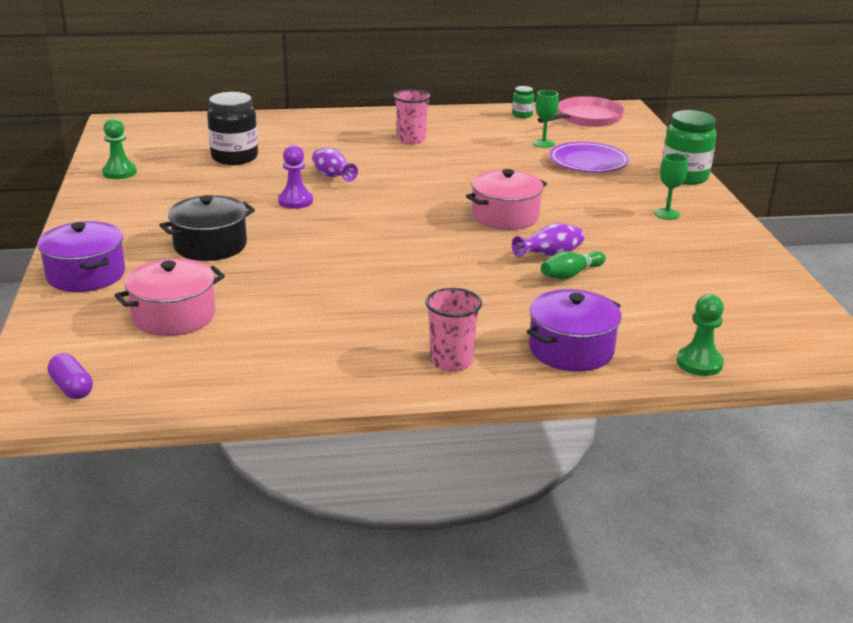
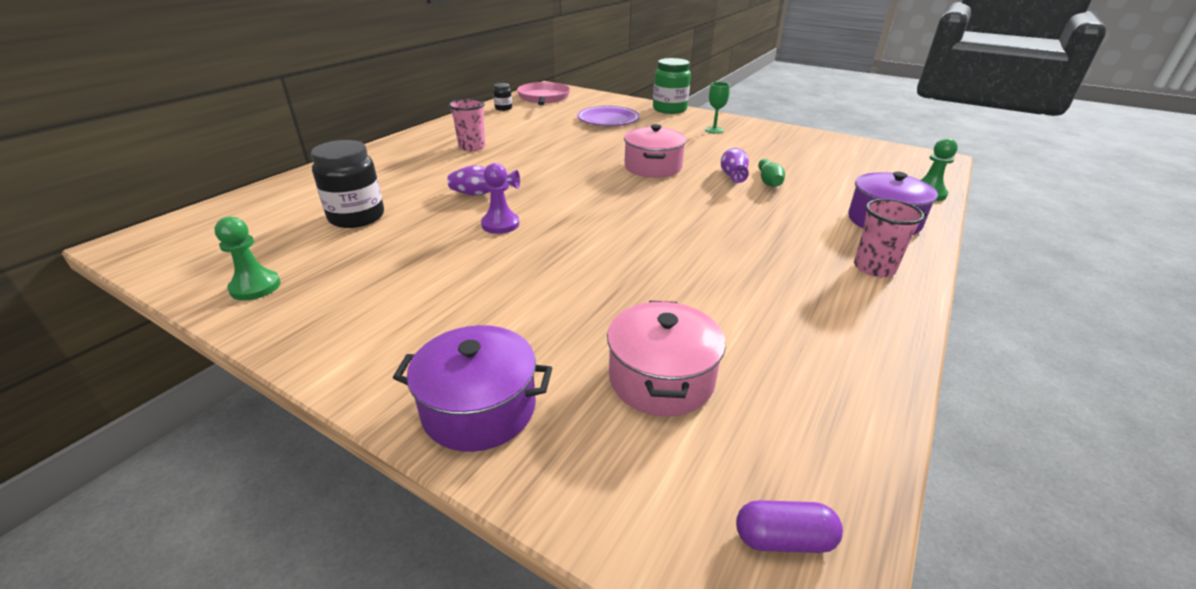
camera: 50 degrees left, 5 degrees up
(210, 245) = (525, 297): black pot -> none
(522, 115) = (503, 108): green jar -> black jar
(543, 143) = (558, 119): green goblet -> none

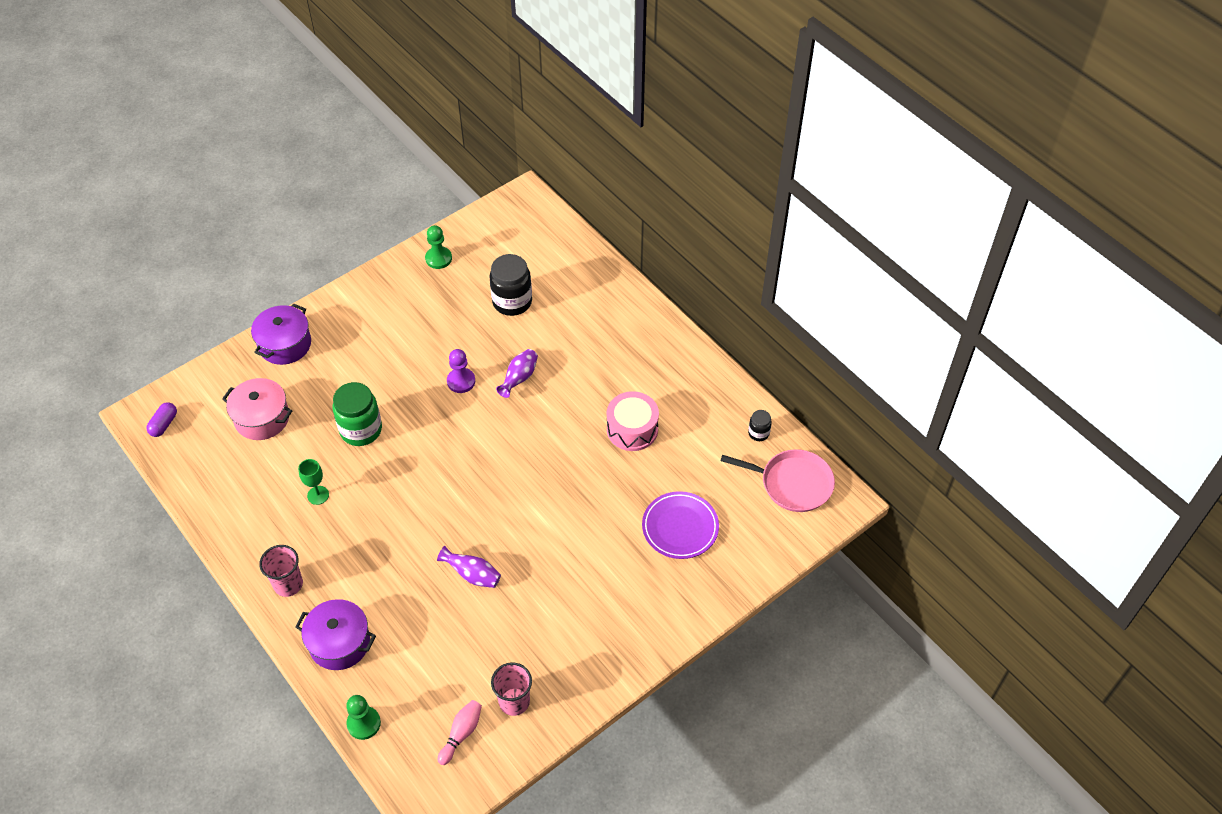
camera: 110 degrees right, 20 degrees up
(472, 147) = (634, 386): pink cup -> pink cup (514, 701)
(523, 142) = (632, 429): none -> pink drum
(653, 167) = (523, 518): pink pot -> none
(669, 109) = (699, 610): green jar -> green jar (361, 430)
(714, 130) = (605, 624): green goblet -> green goblet (318, 495)
(768, 181) = (450, 600): green bowling pin -> none
(867, 158) = (461, 734): none -> pink bowling pin

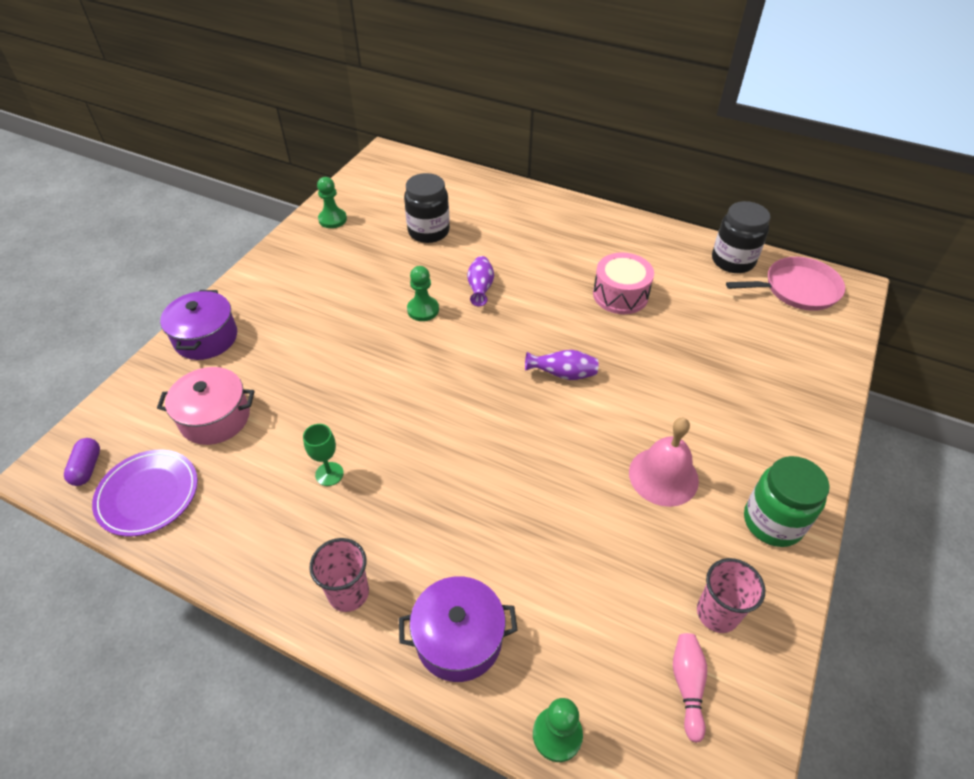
camera: 25 degrees left, 5 degrees down
(361, 430) = (341, 389): green jar -> green jar (772, 522)
(461, 381) = (423, 310): purple pawn -> green pawn
(472, 575) = (565, 489): purple vase -> purple vase (563, 374)
(549, 595) = (663, 476): none -> pink bell
(680, 527) = (734, 361): purple plate -> purple plate (148, 495)
(758, 433) = (733, 261): black jar -> black jar, size x2.00

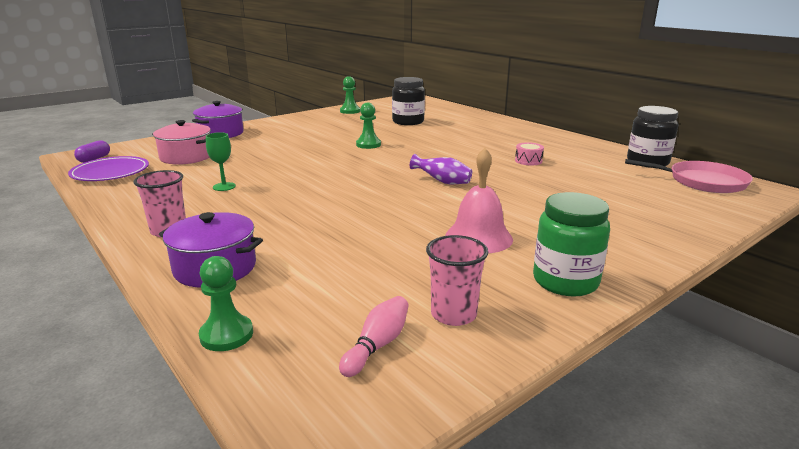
camera: 25 degrees right, 25 degrees down
(480, 289) = (419, 144): purple vase -> none
(620, 295) = (528, 161): pink drum -> pink drum, size x0.56

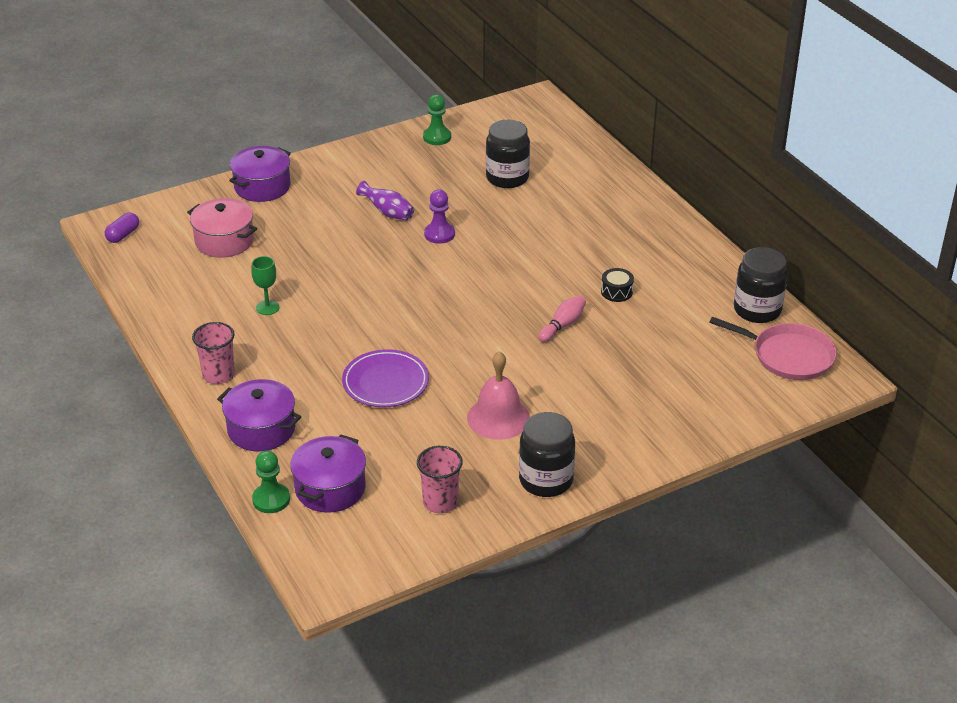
camera: 10 degrees right, 15 degrees up
(110, 173) = (146, 267): purple plate -> purple plate (385, 382)
(306, 315) = (330, 488): none -> purple pot
(368, 145) = (439, 234): green pawn -> purple pawn
(377, 345) = (376, 522): pink bowling pin -> pink bowling pin (563, 325)
(442, 182) = (499, 324): purple vase -> purple vase (387, 213)
(528, 161) = (616, 292): pink drum -> black drum
(565, 281) = (546, 480): green jar -> black jar

